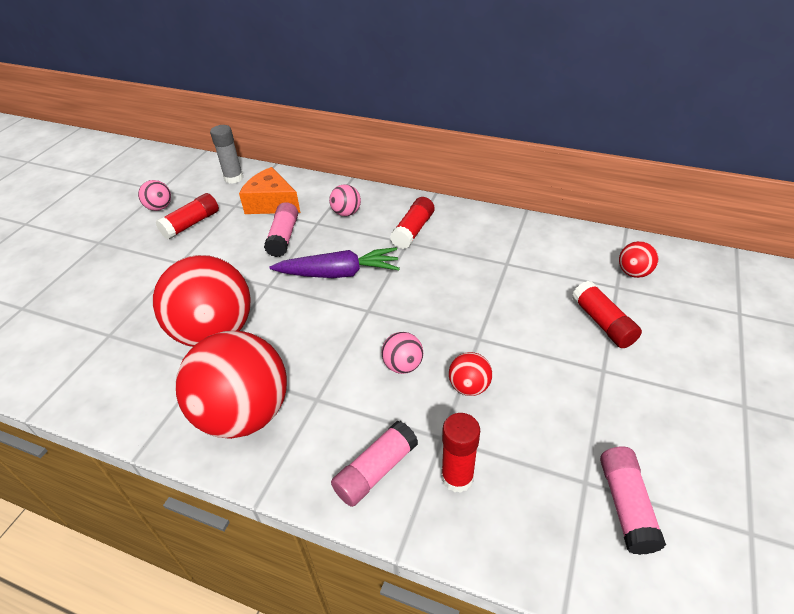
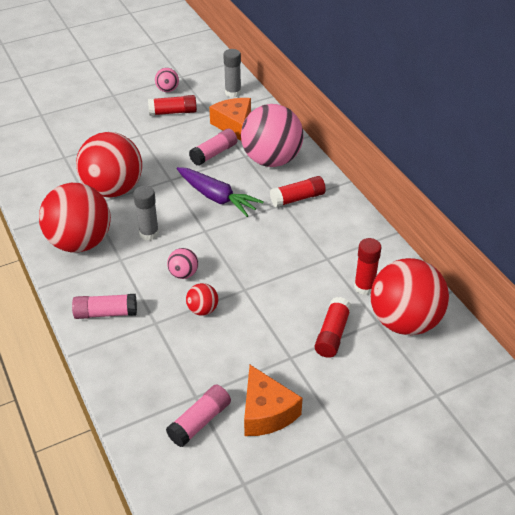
camera: 40 degrees right, 0 degrees up
(314, 350) = (149, 233): none -> grey glue stick
(346, 213) = (271, 160): pink ball -> pink ball, size x2.30
(457, 477) = (138, 345): red glue stick -> red glue stick (364, 287)
(633, 273) = (404, 321): red ball -> red ball, size x2.30
(661, 439) = (266, 412): none -> orange cheese

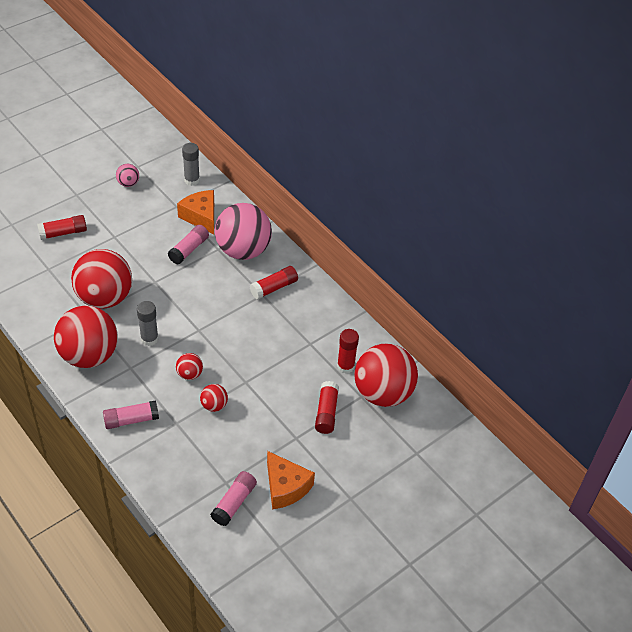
camera: 15 degrees left, 5 degrees up
(173, 112) = (139, 208): red glue stick -> red glue stick (63, 233)
(183, 274) = (189, 374): pink ball -> red ball
(217, 197) = (202, 295): purple carrot -> none

